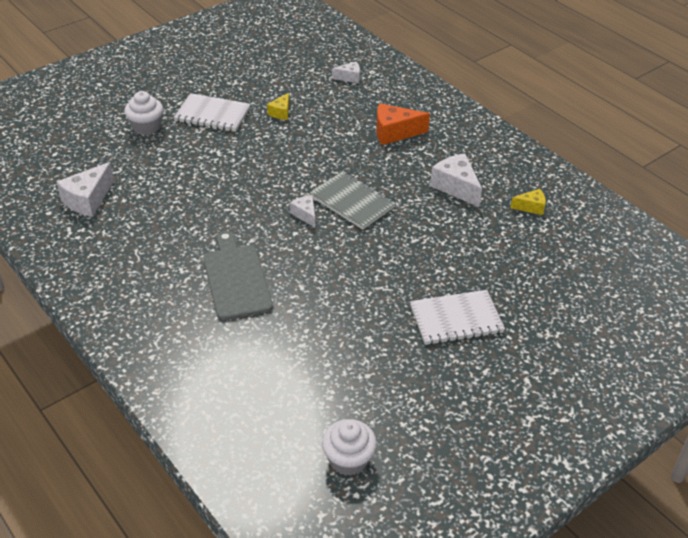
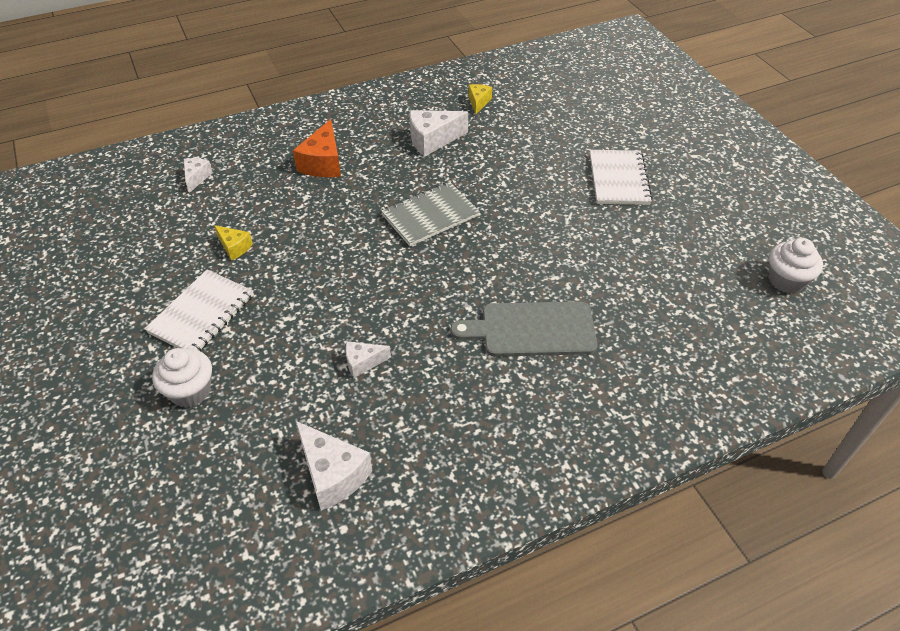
camera: 75 degrees left, 5 degrees up
(305, 215) = (439, 256): white cheese -> white cheese (363, 363)

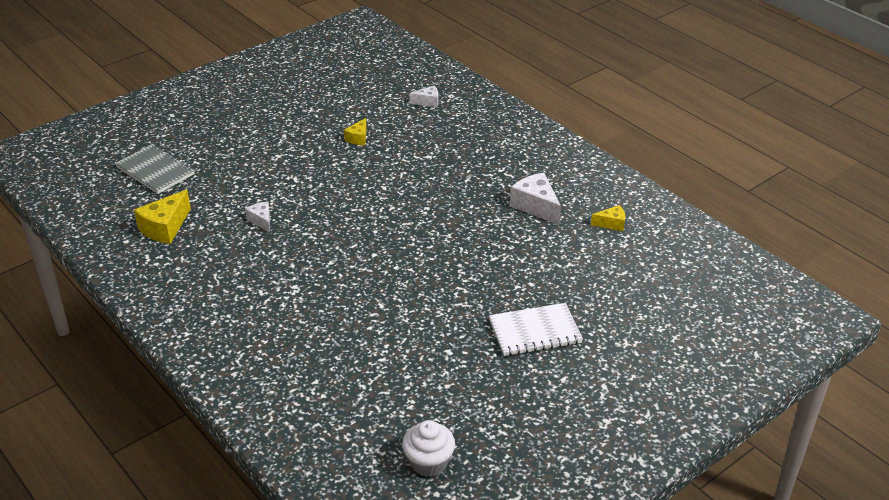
camera: 75 degrees right, 10 degrees down
(190, 391) = (221, 156): white cupcake -> none
(202, 314) = (288, 142): white notebook -> none
(323, 163) = (474, 155): orange cheese -> none
(332, 474) = (165, 228): white cheese -> yellow cheese
(430, 215) = (431, 223): grey notebook -> grey notebook (155, 171)
(532, 329) = (316, 299): grey cutting board -> none

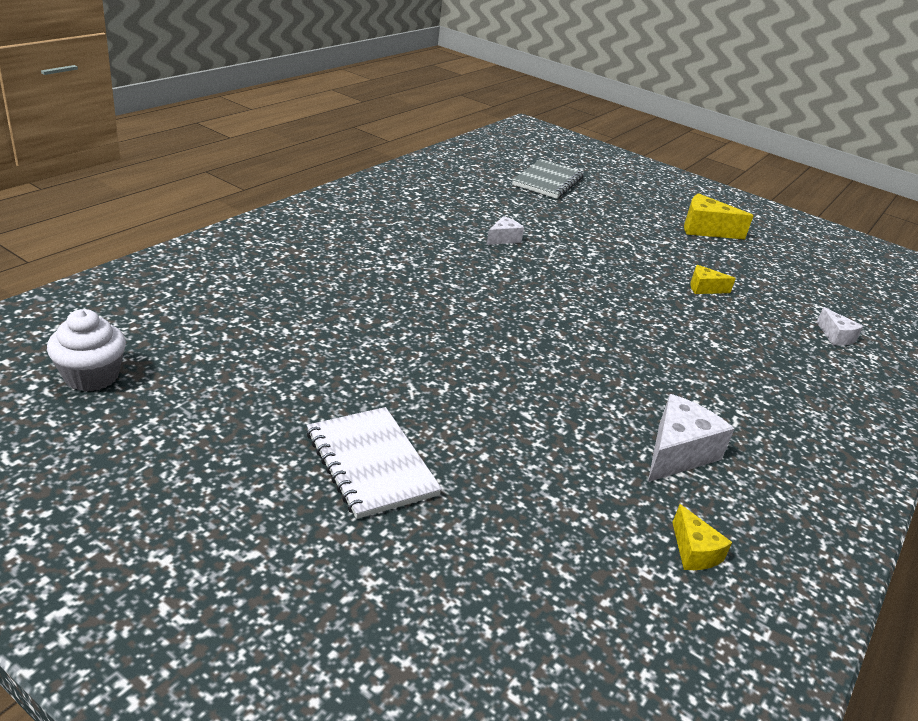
camera: 70 degrees right, 5 degrees down
(165, 228) = (462, 192): yellow cheese -> yellow cheese (705, 229)

